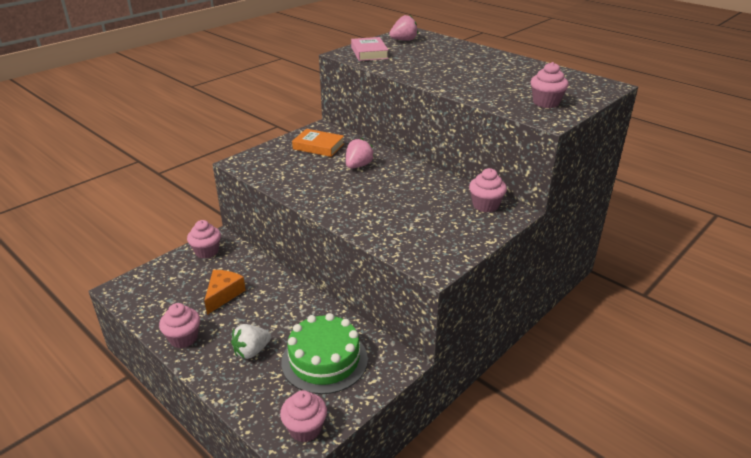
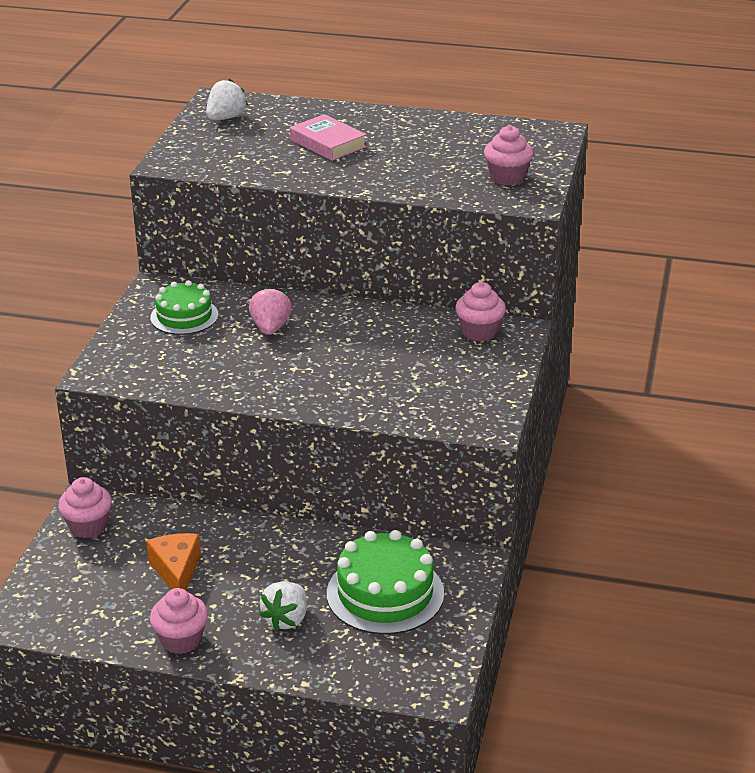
camera: 30 degrees left, 0 degrees up
(305, 429) = (431, 668): pink cupcake -> none
(318, 146) = (184, 316): orange book -> green cake
(369, 53) = (202, 154): pink book -> pink book (328, 143)
(404, 40) = (226, 118): pink strawberry -> white strawberry

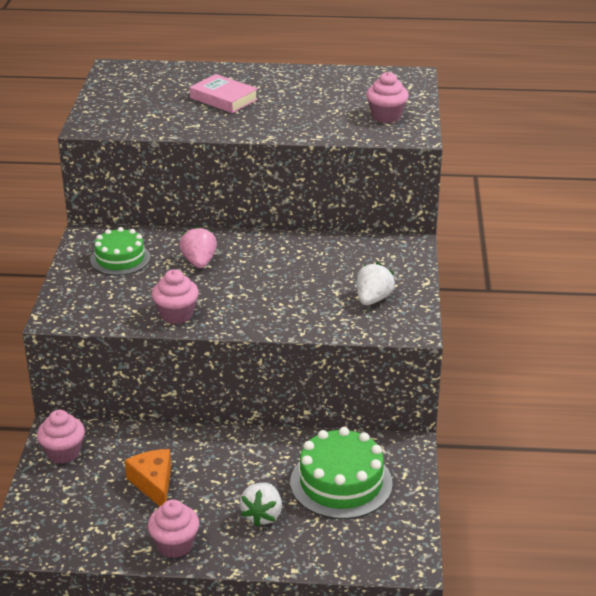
camera: 10 degrees left, 0 degrees up
(226, 118) = (127, 83): white strawberry -> white strawberry (373, 299)
(479, 332) = (379, 250): pink cupcake -> pink cupcake (176, 314)

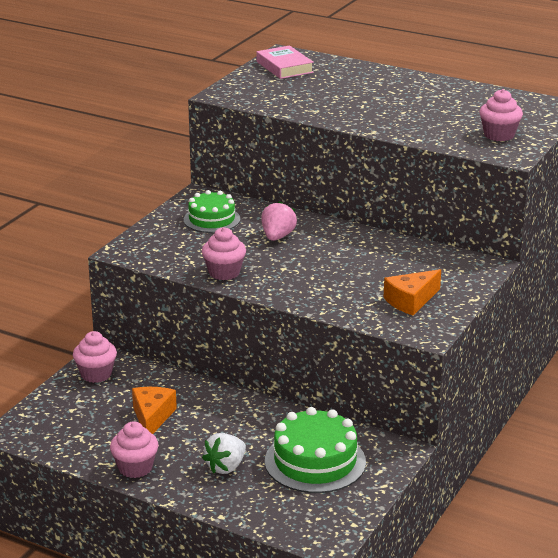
camera: 25 degrees right, 5 degrees down
(223, 99) = (359, 94): pink book -> pink book (284, 67)
(373, 299) = (411, 301): white strawberry -> orange cheese

